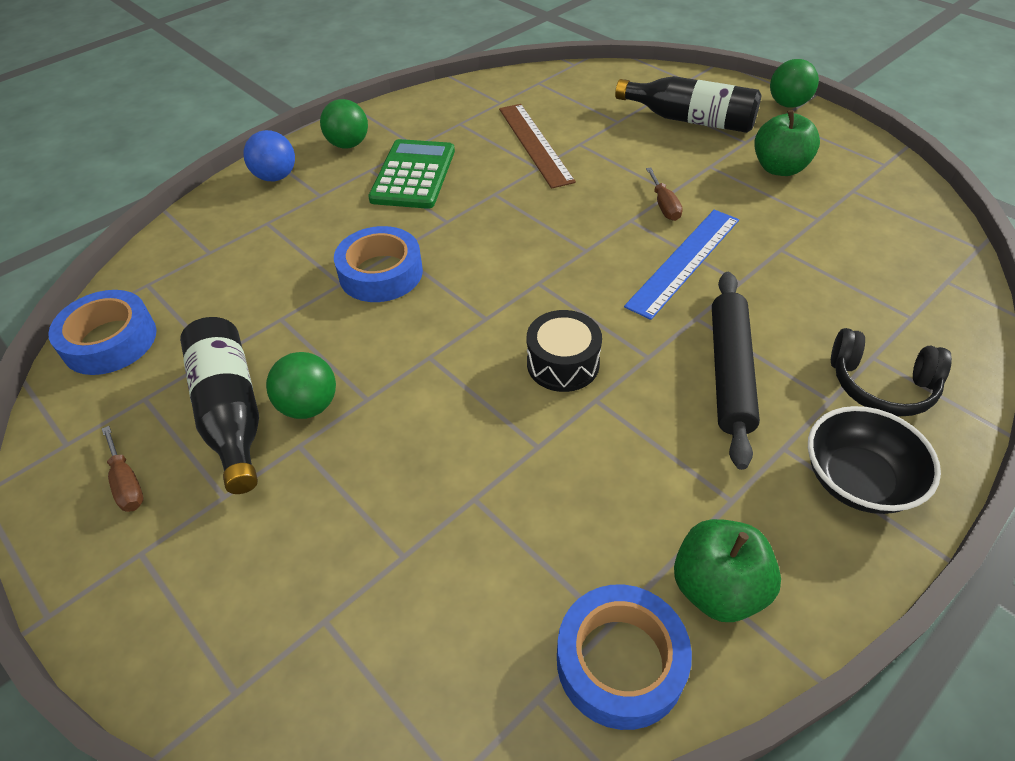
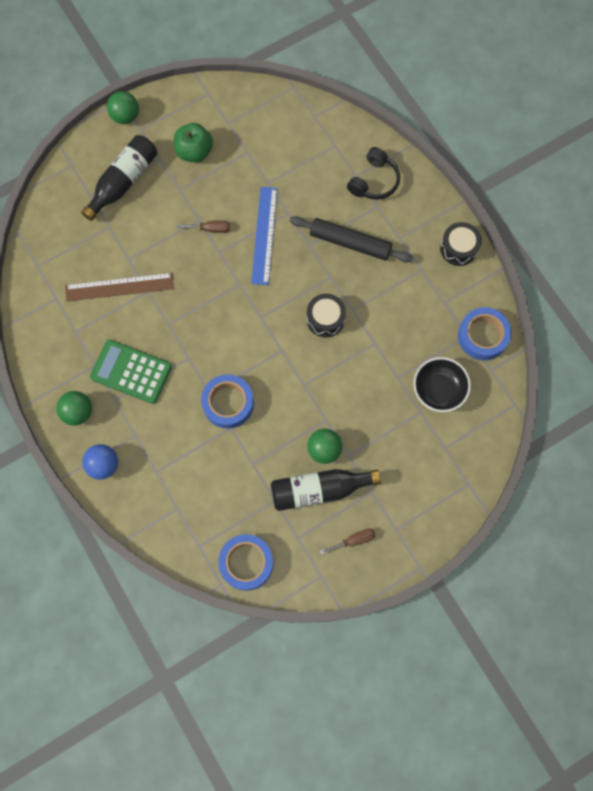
camera: 80 degrees left, 25 degrees up
(684, 262) = (264, 235): blue ruler -> blue ruler turned 45 degrees clockwise
(718, 588) = (460, 290): green apple -> none
(822, 567) = (458, 248): none -> black drum
(857, 480) = (422, 216): black bowl -> black bowl (438, 390)

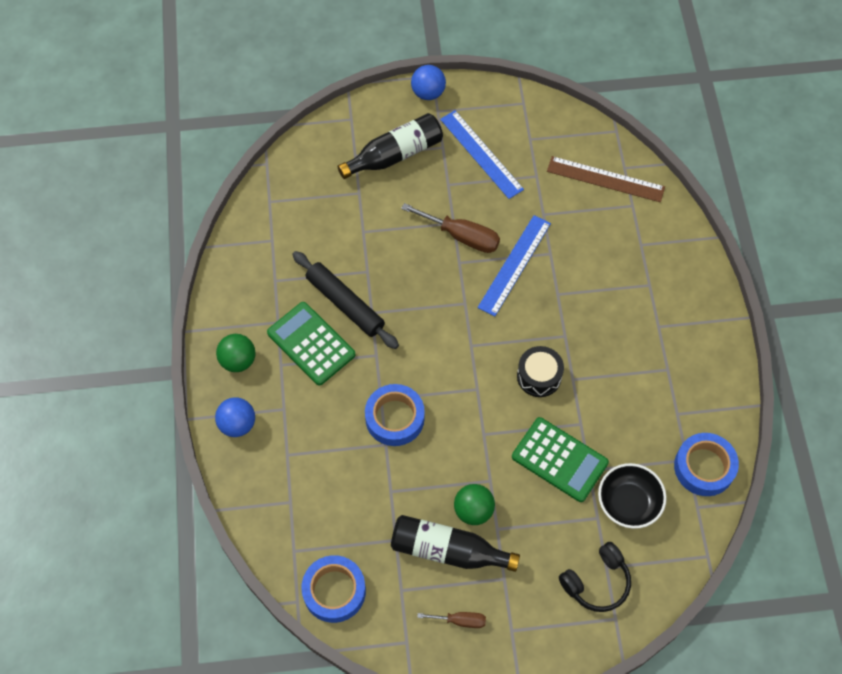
camera: 25 degrees right, 10 degrees down
(119, 287) = (340, 255): brown ruler -> brown ruler (605, 179)
(125, 116) = (428, 93): green ball -> blue ball
(194, 152) = (481, 154): green apple -> blue ruler
(211, 229) = (462, 236): brown screwdriver -> brown screwdriver, size x1.76
(350, 243) = (602, 310): black rolling pin -> black rolling pin (345, 304)
(371, 379) = (559, 459): none -> green calculator
(374, 181) = (658, 257): black headphones -> black headphones (597, 582)
(458, 248) = (719, 364): black drum -> none

